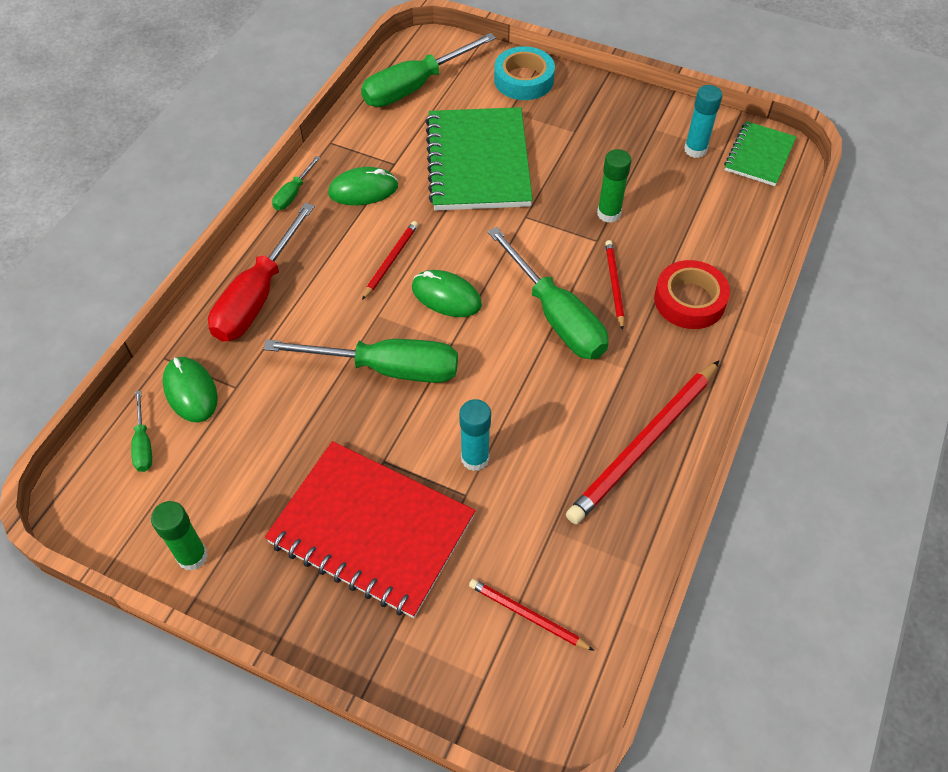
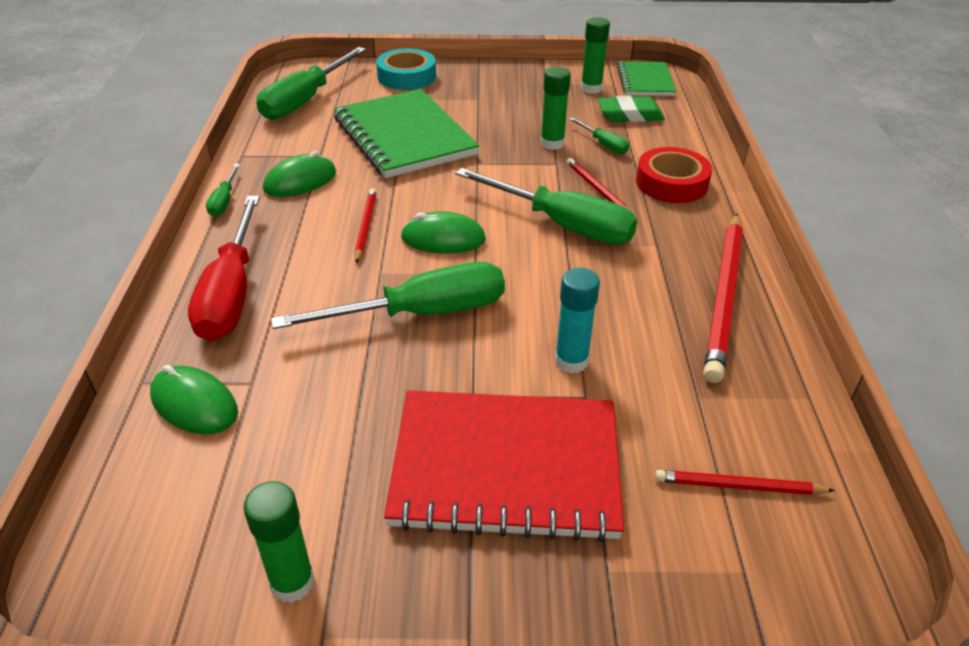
camera: 25 degrees left, 15 degrees down
(143, 444) = (156, 479): green screwdriver -> green screwdriver (603, 144)
(695, 150) = (591, 88): turquoise glue stick -> green glue stick
(710, 198) = (630, 114): none -> green eraser

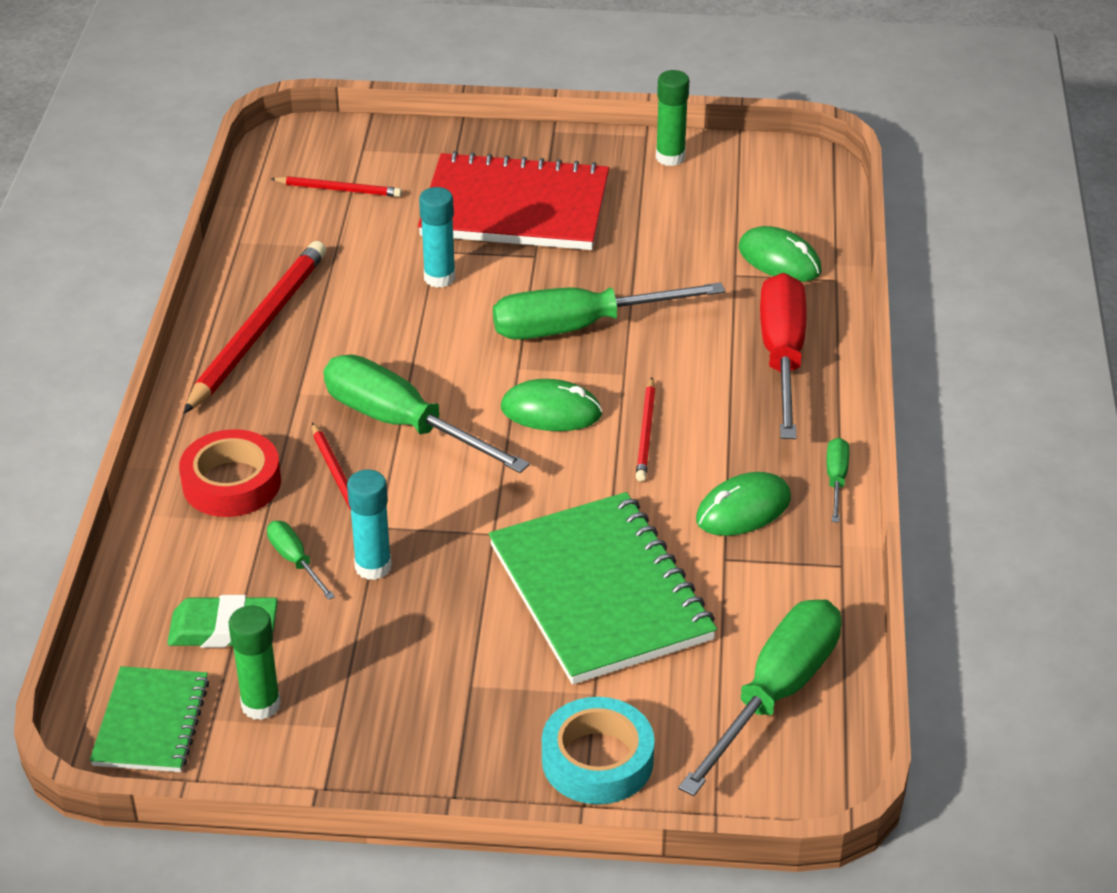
camera: 175 degrees left, 0 degrees up
(552, 143) = (373, 567): green glue stick -> turquoise glue stick

